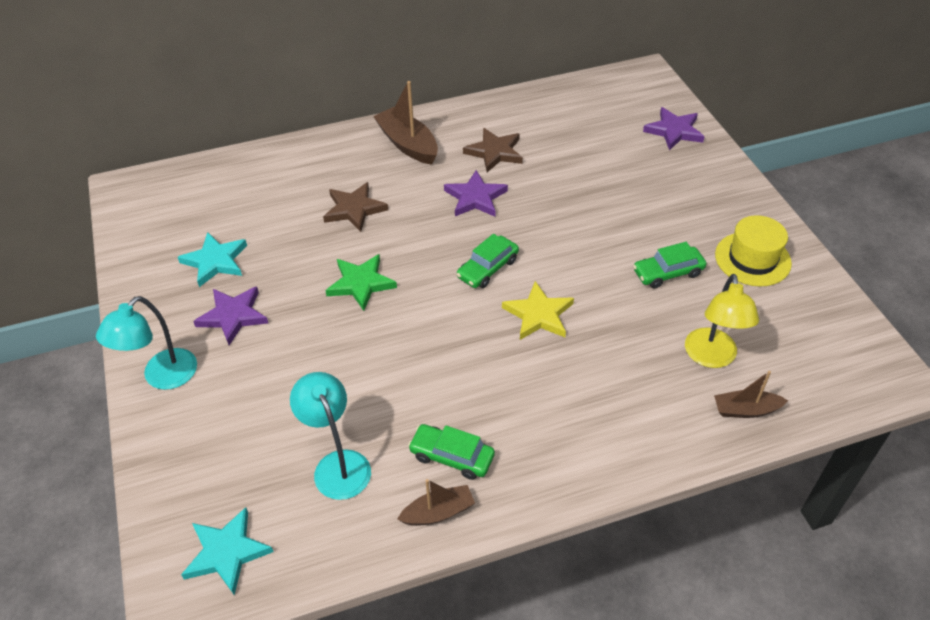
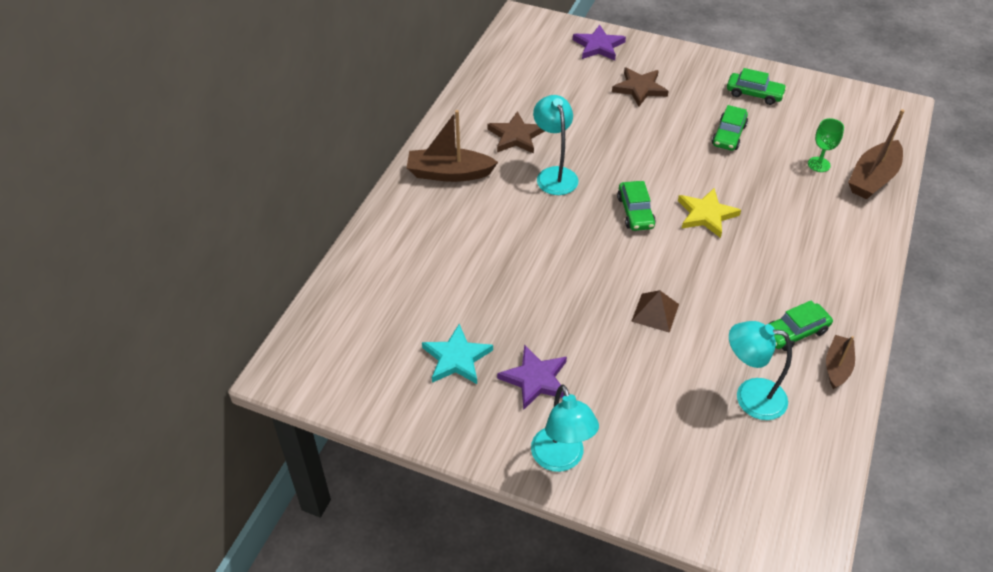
camera: 50 degrees left, 0 degrees up
(227, 552) = (780, 504): turquoise star -> none
(354, 209) = (490, 244): brown star -> brown star (640, 88)
(361, 283) = (579, 286): green star -> none
(378, 346) = (655, 312): none -> brown pyramid
(475, 198) = (554, 175): purple star -> turquoise lamp
(711, 357) = (819, 164): yellow lamp -> green goblet
(745, 410) = (872, 178): brown boat -> brown boat, size x1.64
(752, 259) = (754, 94): yellow hat -> green car

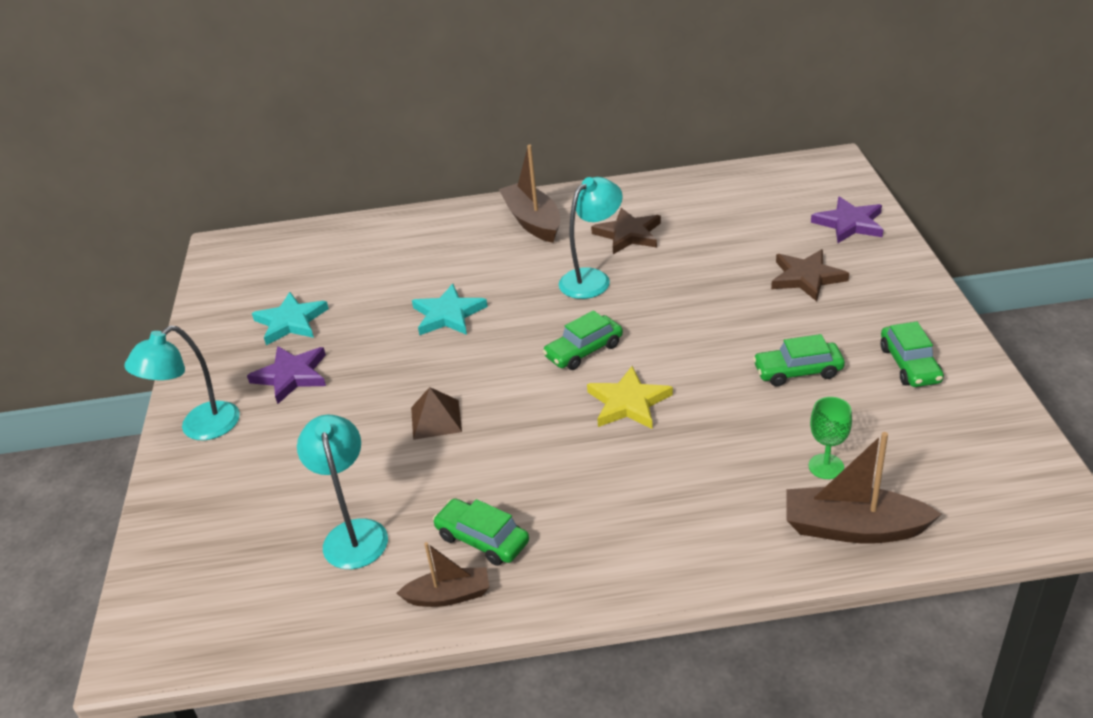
camera: 65 degrees right, 10 degrees down
(532, 262) = (448, 314): none -> turquoise star

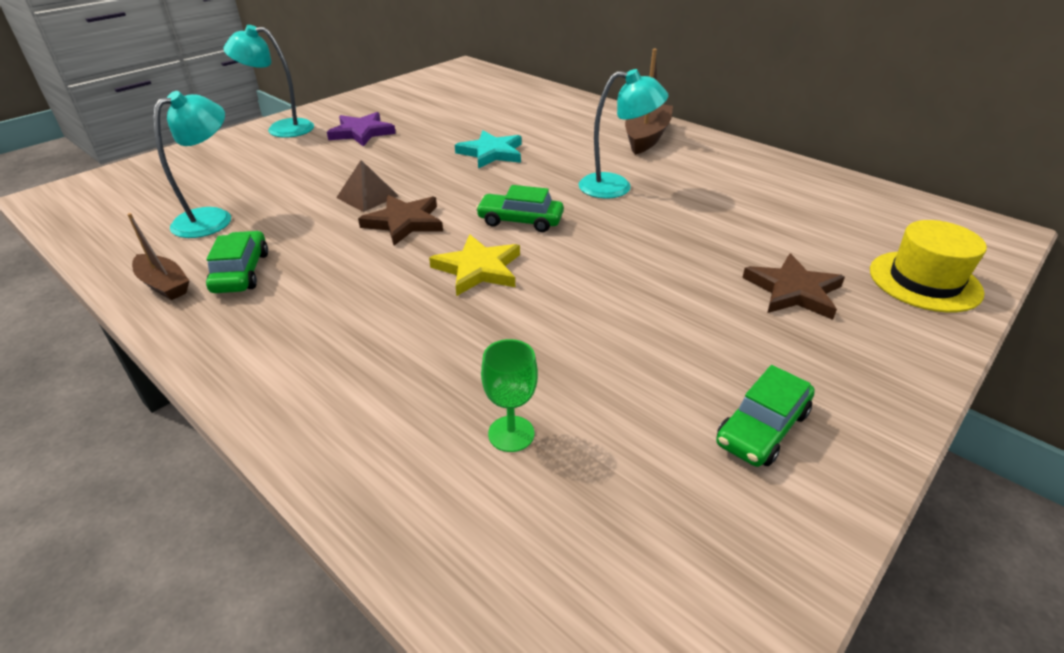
camera: 45 degrees right, 0 degrees up
(291, 322) = (416, 111): turquoise star -> none
(628, 234) = (697, 178): brown star -> brown star (404, 222)
(797, 371) = (641, 347): green car -> none
(849, 223) = (924, 281): purple star -> yellow hat
(853, 528) = (425, 503): brown boat -> none

